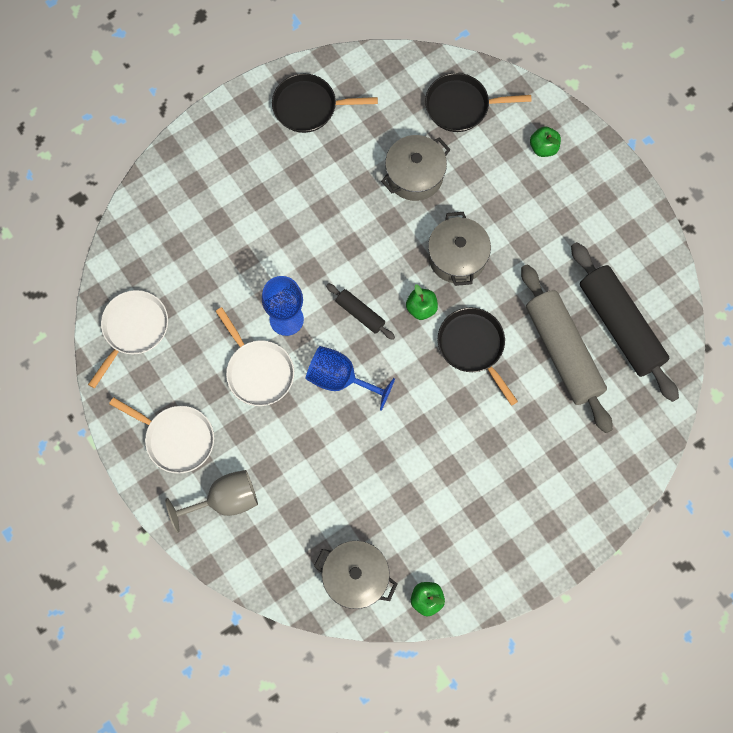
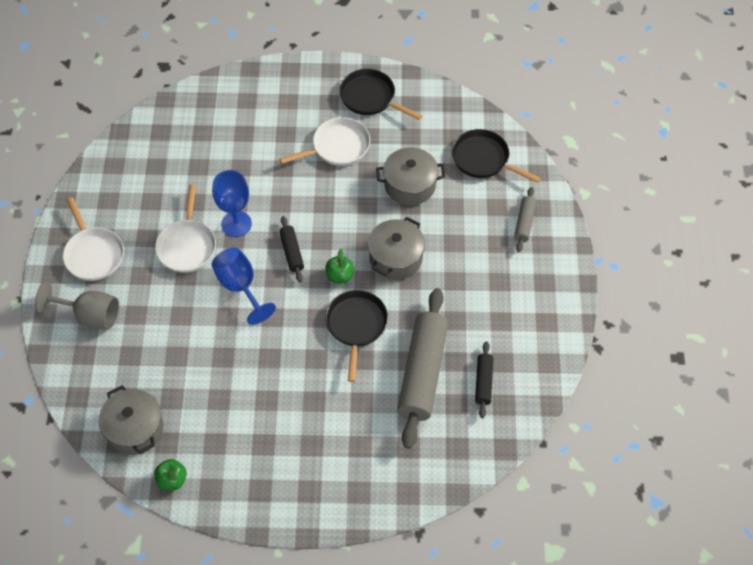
camera: 35 degrees right, 15 degrees down
(133, 329) = (127, 167): white pan -> white pan (337, 147)
(543, 147) = (524, 223): green apple -> grey rolling pin
(620, 325) = (483, 382): black rolling pin -> black rolling pin, size x0.47

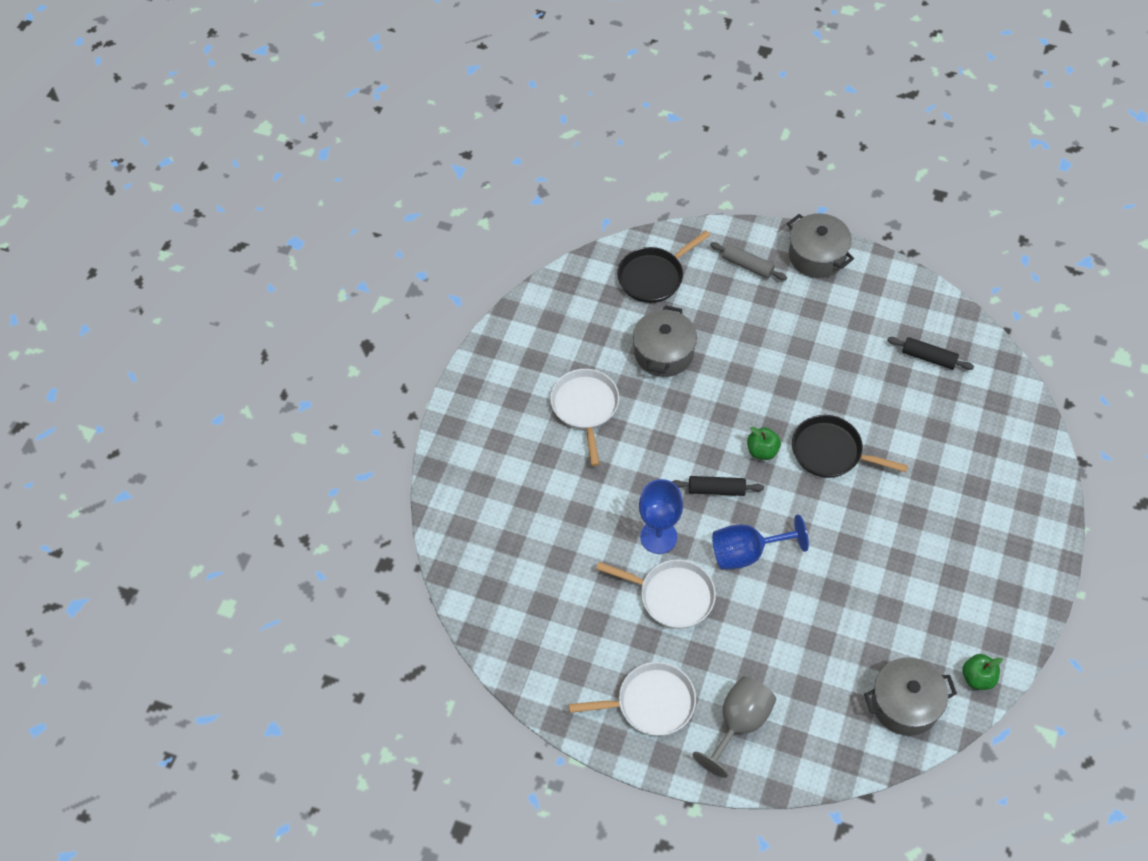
camera: 70 degrees left, 0 degrees up
(370, 98) = (527, 357): black pan -> none
(396, 258) = (755, 392): grey pot -> grey pot (817, 256)
(422, 373) = (904, 407): grey rolling pin -> none

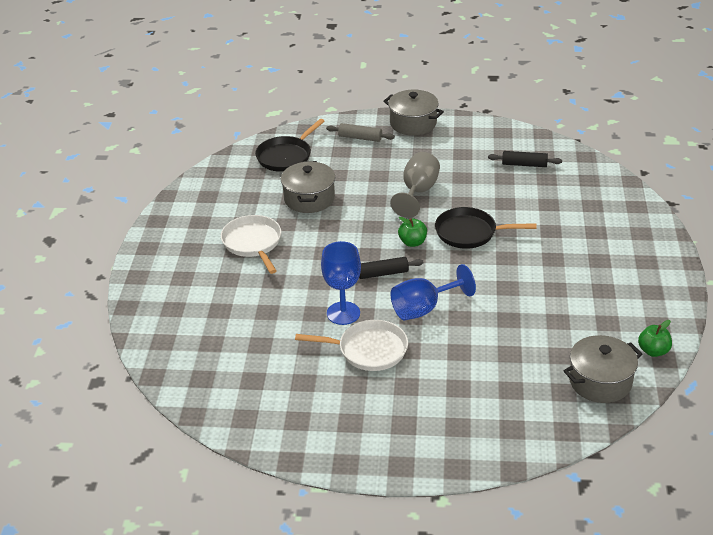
camera: 15 degrees left, 20 degrees down
(651, 703) = (374, 429): white pan -> none
(739, 724) = (460, 426): grey goblet -> grey goblet (418, 192)

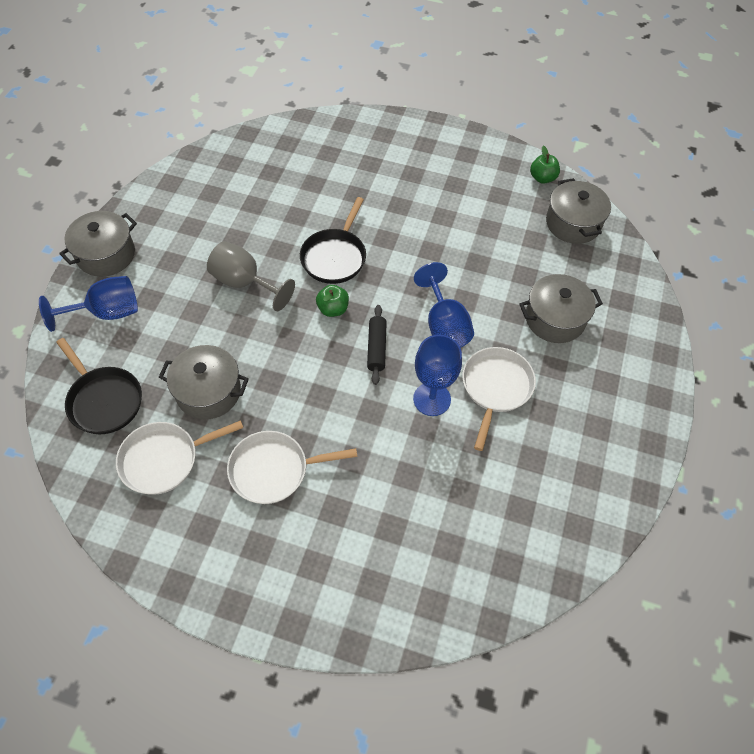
camera: 80 degrees left, 20 degrees up
(247, 193) = (164, 459): none -> white pan
(360, 138) = (106, 313): grey rolling pin -> blue goblet
(464, 380) = (555, 319): none -> grey pot
(524, 164) = (238, 182): black rolling pin -> none

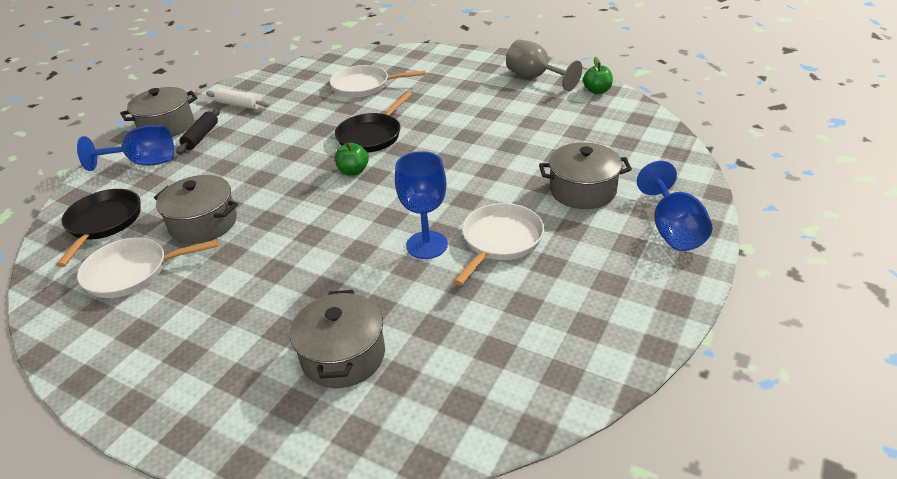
camera: 15 degrees right, 20 degrees down
(103, 400) = (103, 223): black pan -> black pan turned 150 degrees counterclockwise
(174, 217) = (239, 105): none -> white rolling pin
(244, 283) = (278, 149): grey goblet -> grey goblet (535, 77)
(274, 470) = (235, 290): white pan -> white pan (364, 86)
(376, 348) = (384, 202): black rolling pin -> black rolling pin (201, 137)
(444, 325) = (461, 189): blue goblet -> blue goblet (672, 229)
(573, 223) = (621, 122): grey pot -> grey pot (343, 356)

